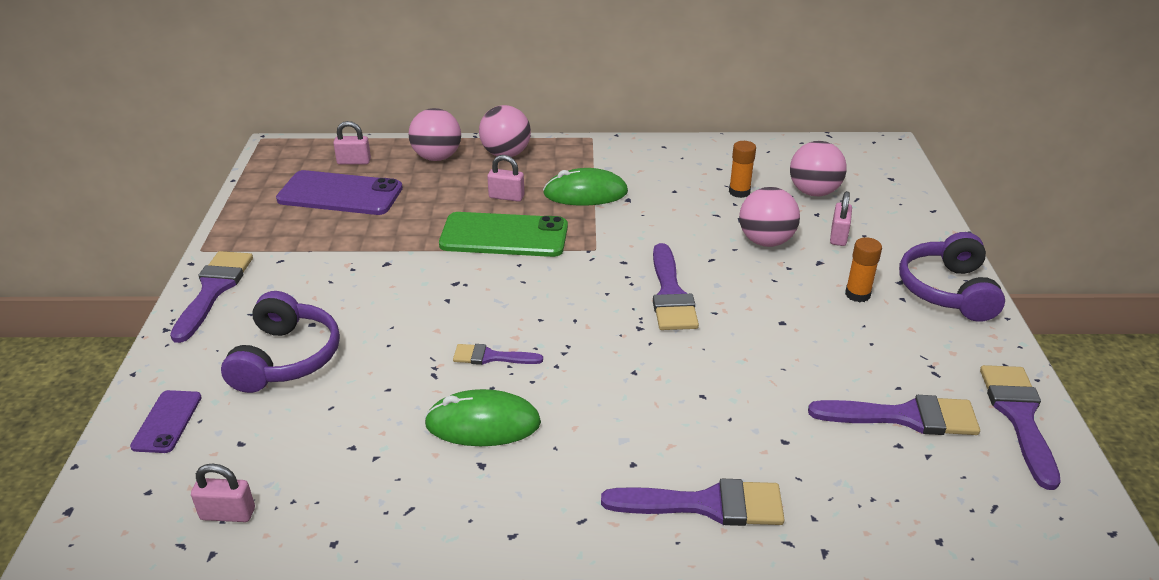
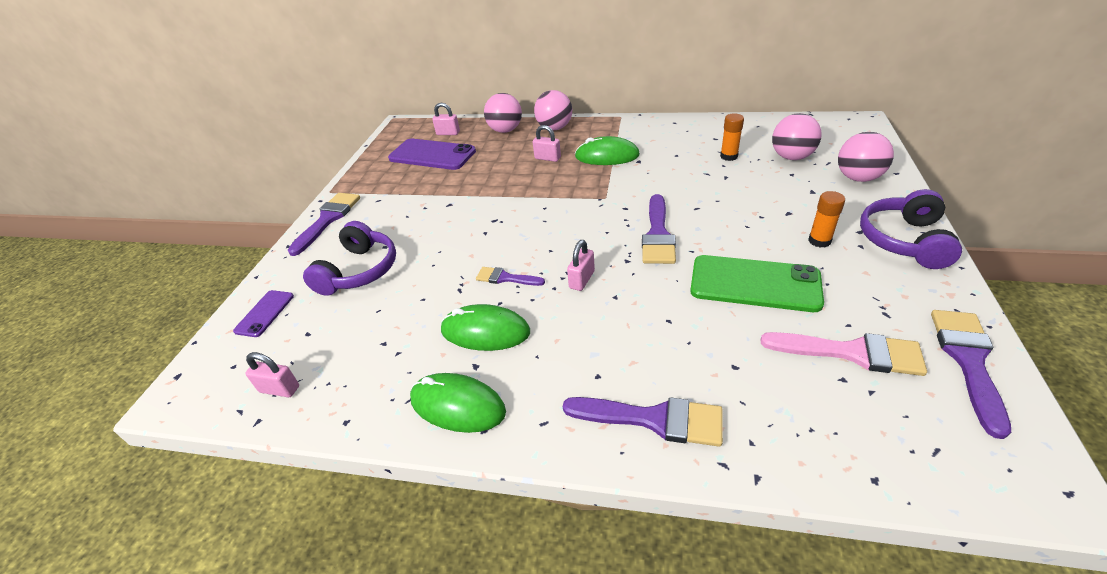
camera: 15 degrees right, 5 degrees up
(472, 511) = (457, 405): none -> green mouse
(504, 236) = (539, 186): green phone -> green phone (754, 283)
(765, 241) = (744, 195): pink ball -> pink ball (858, 178)
(838, 236) = (808, 192): pink padlock -> pink padlock (582, 280)
(904, 417) = (851, 352): purple brush -> pink brush

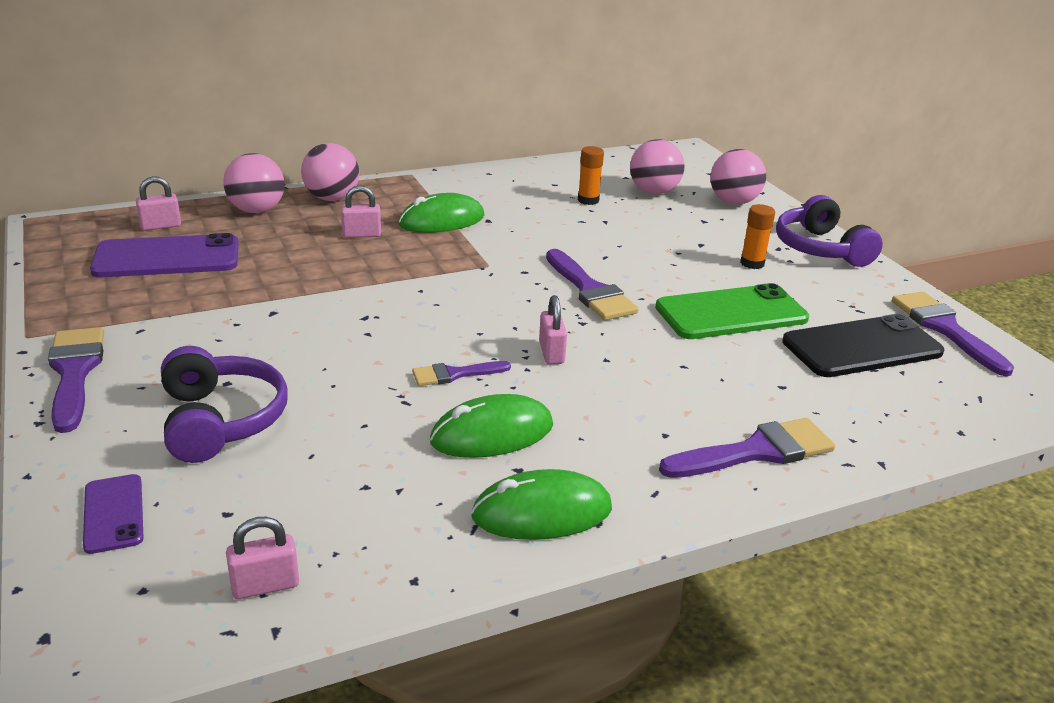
camera: 40 degrees left, 10 degrees down
(851, 352) = (862, 347): pink brush -> black phone

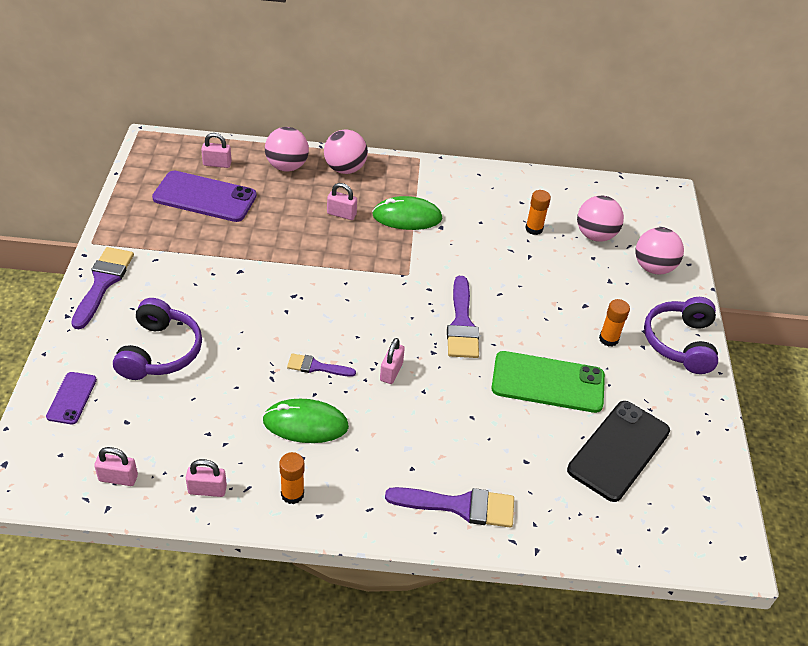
camera: 25 degrees right, 15 degrees up
(417, 550) = (207, 490): none -> pink padlock
(542, 512) = (292, 494): green mouse -> orange glue stick
(862, 347) = (618, 450): black phone -> black phone turned 60 degrees counterclockwise
(945, 329) = (704, 459): purple brush -> none

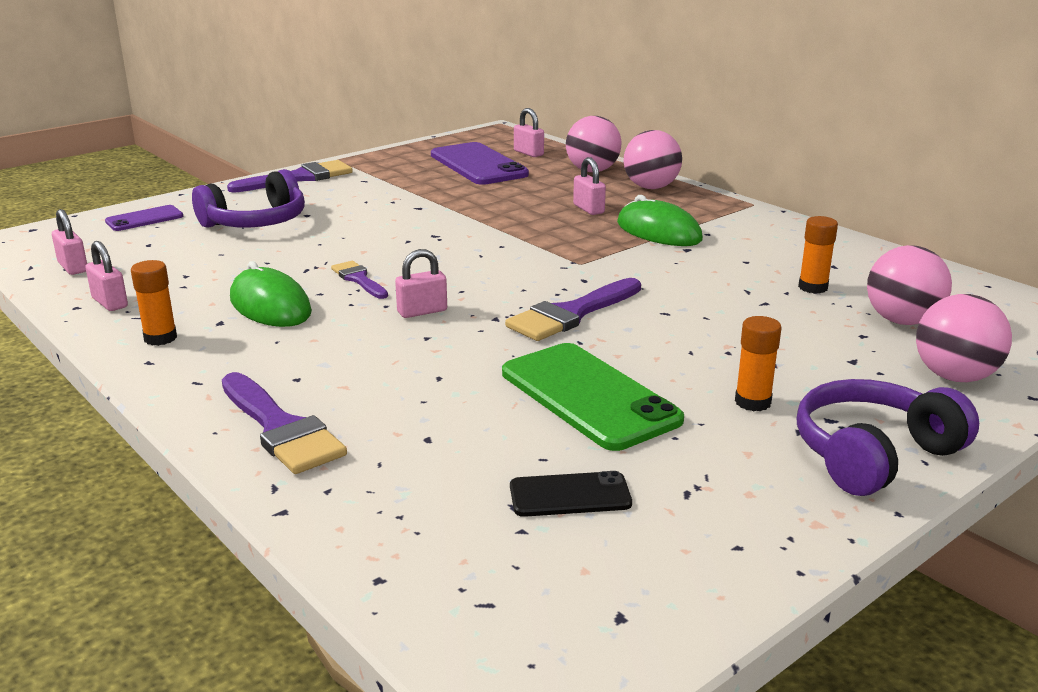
camera: 50 degrees right, 20 degrees down
(618, 450) = (570, 495): black phone -> black phone, size x0.53

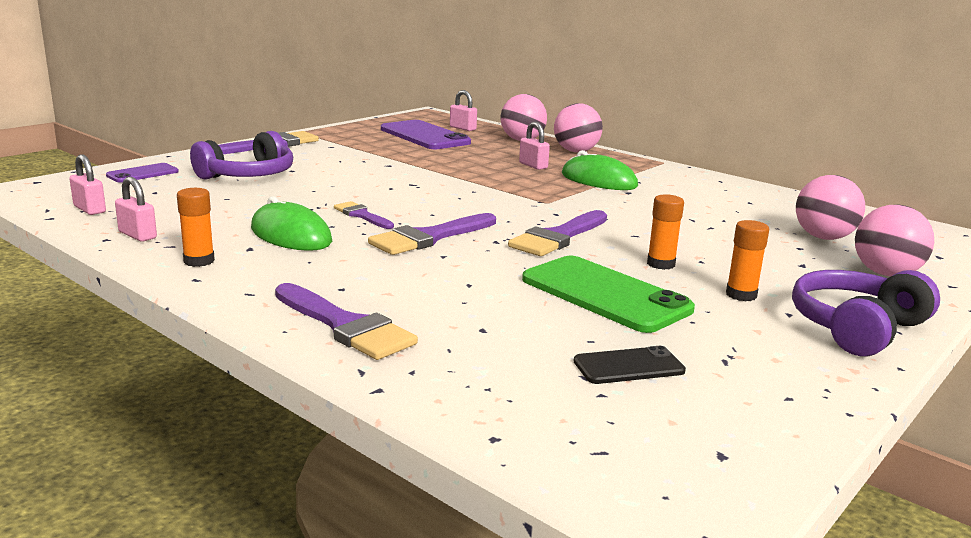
camera: 10 degrees left, 5 degrees down
(422, 311) = (429, 237): pink padlock -> purple brush
(813, 287) = (742, 216): orange glue stick -> orange glue stick (661, 264)

